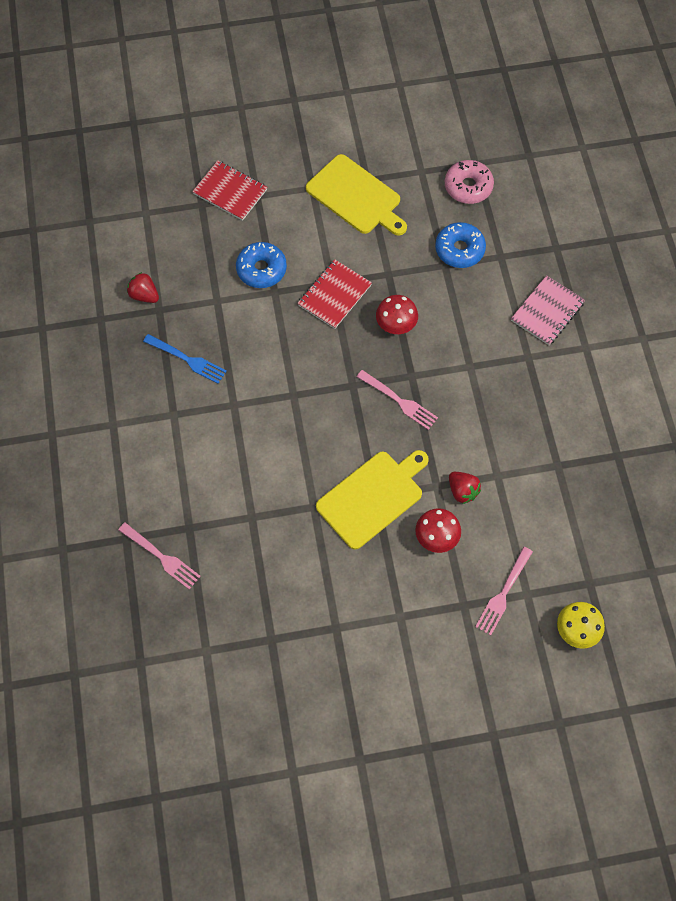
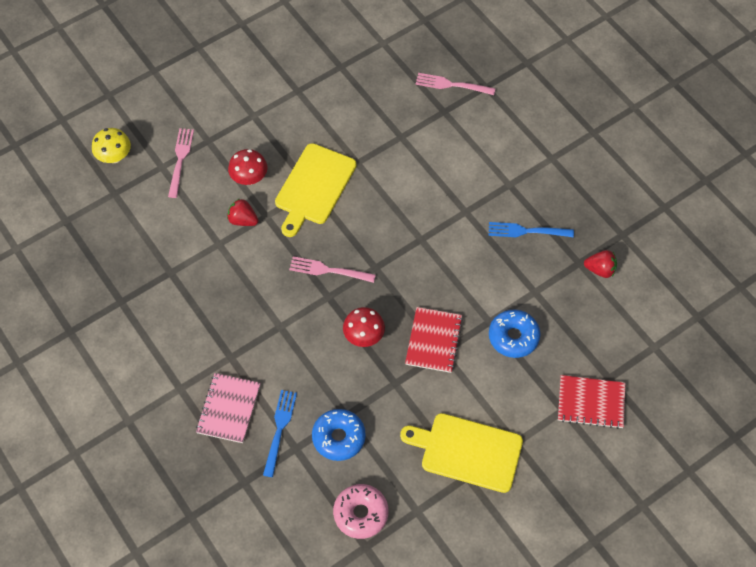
camera: 155 degrees right, 5 degrees down
(508, 276) = (279, 429): none -> blue fork

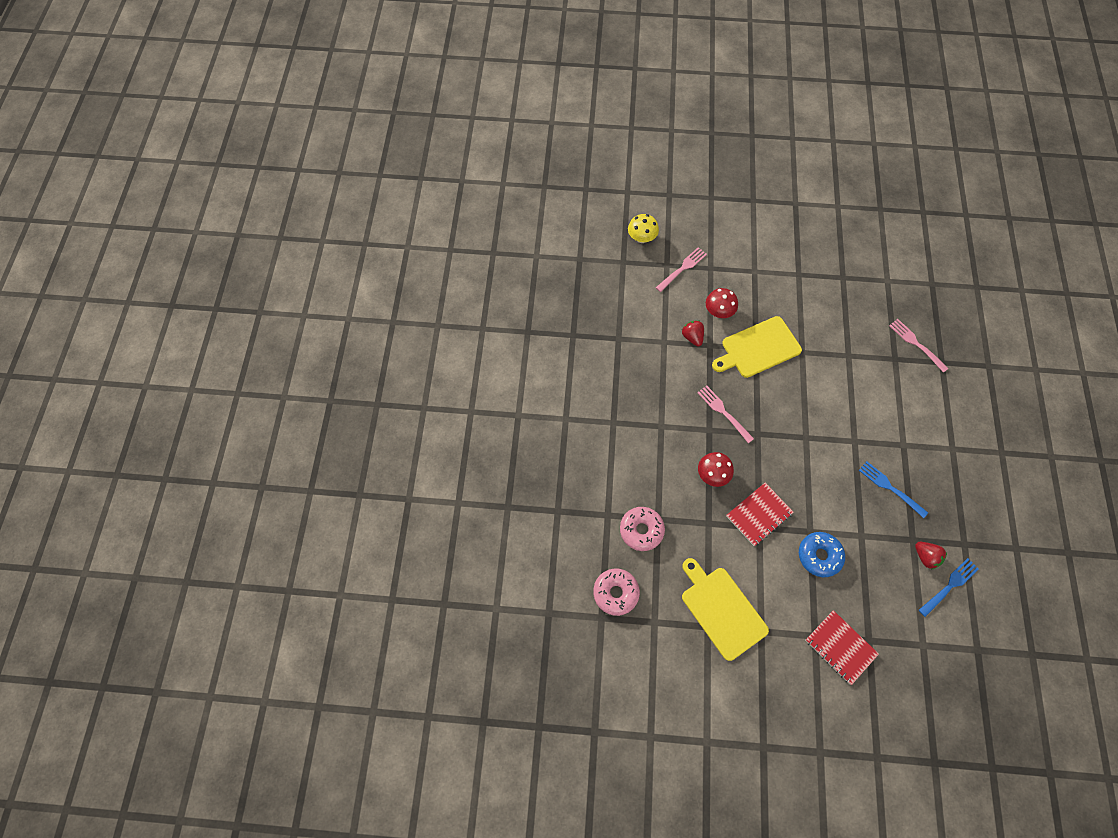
camera: 40 degrees right, 5 degrees up
(228, 409) = (585, 455): pink notebook -> none
(279, 429) = (607, 494): blue fork -> blue fork (949, 586)
(339, 437) = (641, 530): blue donut -> pink donut

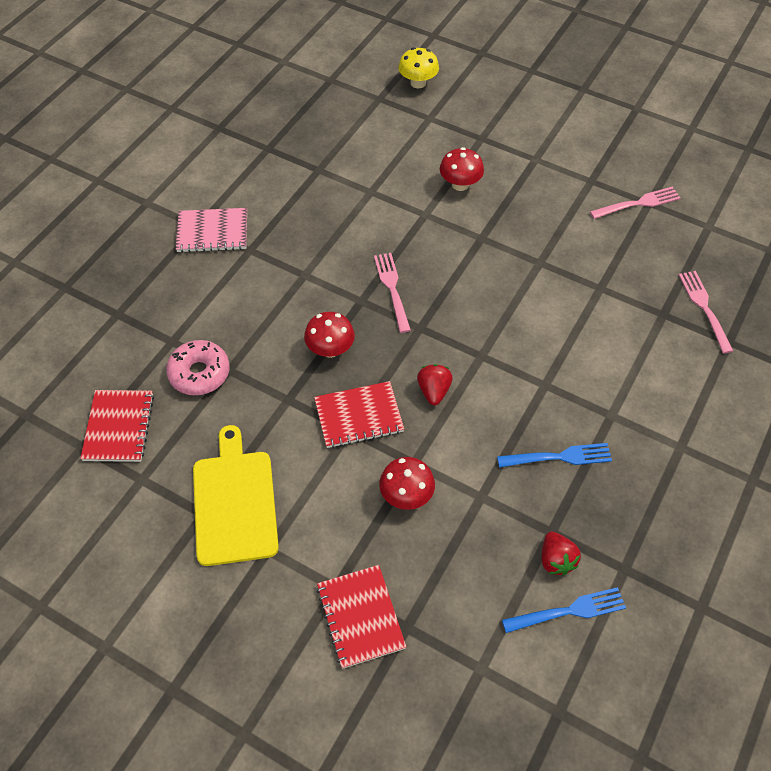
camera: 25 degrees right, 10 degrees down
(579, 419) = (212, 232): none -> pink notebook
(615, 593) = (119, 427): pink donut -> red notebook
(682, 268) = (446, 127): pink fork -> pink fork (638, 203)
(692, 337) = (408, 199): red strawberry -> red strawberry (434, 391)
(758, 348) = (484, 238): yellow cutting board -> none
(819, 556) = (406, 495): blue donut -> red mushroom
(890, 488) = (559, 457): blue fork -> blue fork turned 105 degrees clockwise

